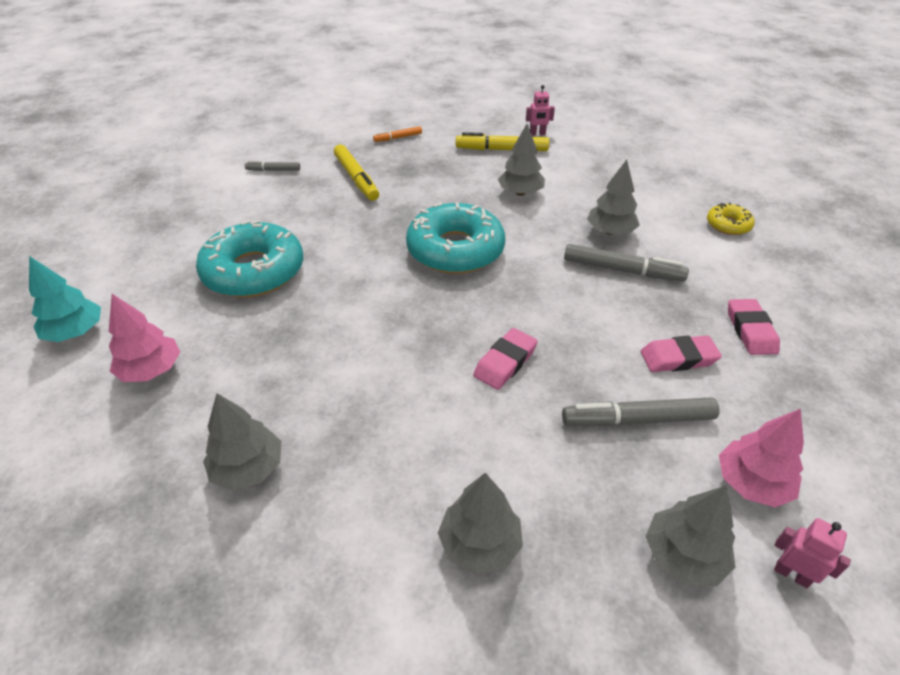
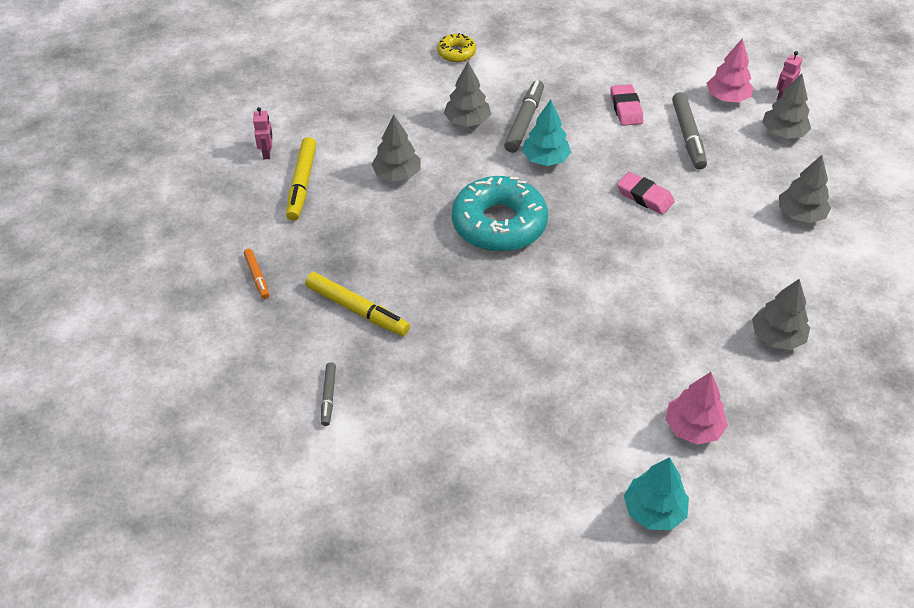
camera: 90 degrees left, 5 degrees up
(254, 271) = (542, 377): turquoise donut -> none
(356, 178) = (357, 310): yellow marker -> yellow marker turned 60 degrees clockwise
(560, 283) = (545, 159): none -> turquoise tree
(750, 330) = (592, 70): pink eraser -> none

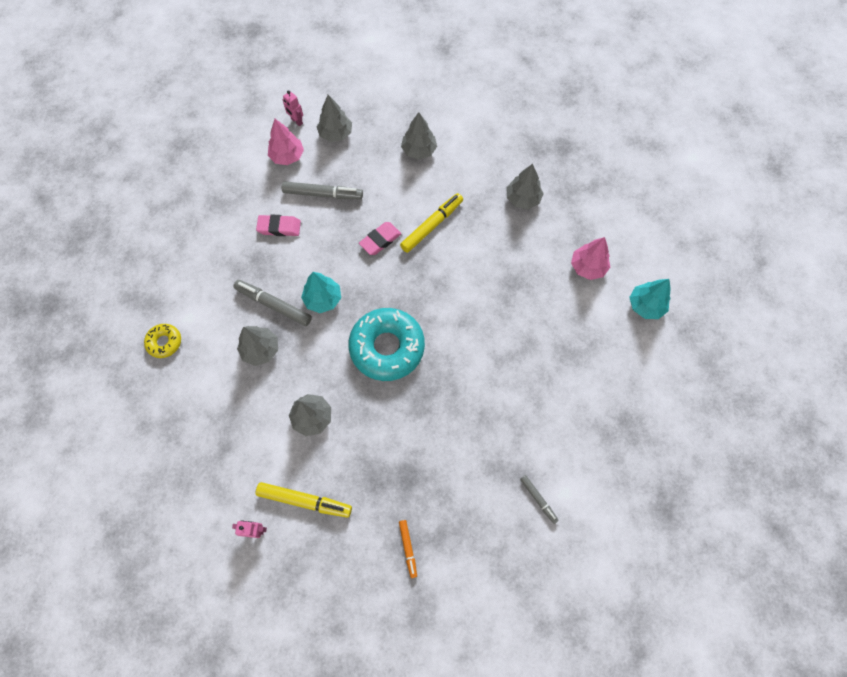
camera: 80 degrees left, 20 degrees up
(257, 276) = (408, 548): orange marker -> orange marker turned 90 degrees clockwise
(328, 397) = (538, 499): grey marker -> grey marker turned 45 degrees clockwise
(357, 310) = (457, 468): yellow marker -> yellow marker (432, 225)

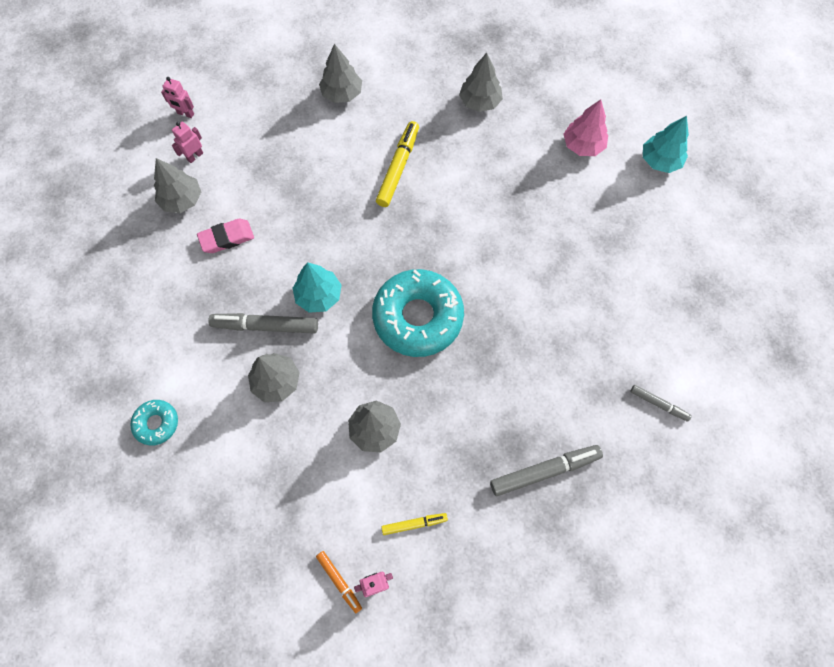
camera: 25 degrees left, 0 degrees up
(164, 342) = (156, 423): yellow donut -> turquoise donut
(287, 156) = (195, 156): pink tree -> pink robot
(305, 500) = (414, 524): yellow marker -> yellow marker, size x0.56
(323, 194) = (258, 182): grey marker -> grey marker (544, 471)
(336, 133) = (238, 110): grey tree -> grey tree (182, 200)
(380, 240) = (350, 206): pink eraser -> none
(408, 548) = (553, 520): orange marker -> orange marker (339, 581)

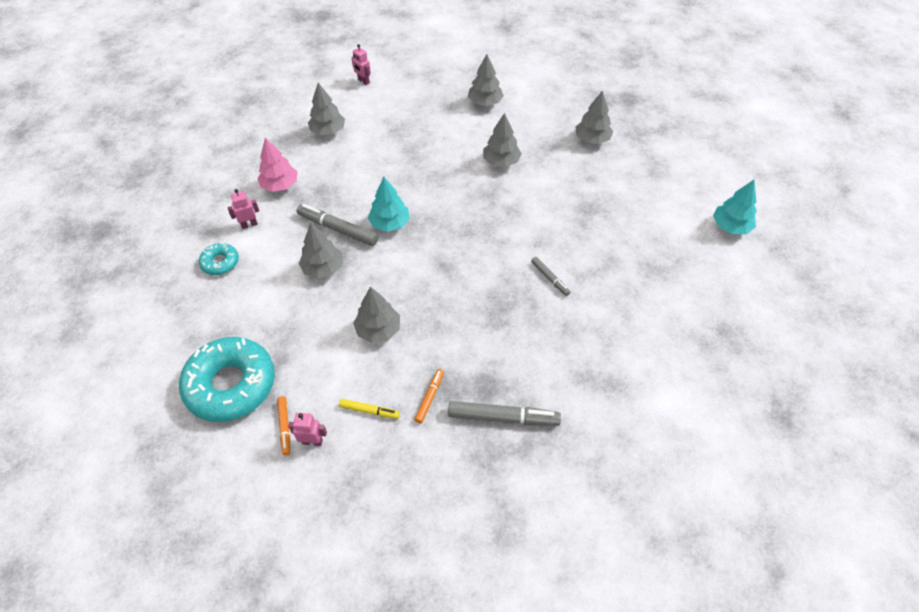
camera: 25 degrees right, 15 degrees down
(195, 156) = (354, 108): pink robot -> pink robot (249, 225)
(227, 238) = (345, 164): pink eraser -> none
(398, 168) = (501, 161): yellow marker -> grey tree
(418, 317) = (459, 265): turquoise donut -> turquoise donut (231, 385)
(465, 482) = (429, 397): none -> orange marker
(583, 145) = (665, 194): pink tree -> pink tree (280, 185)
(659, 404) = (636, 408): grey marker -> grey marker (550, 278)

